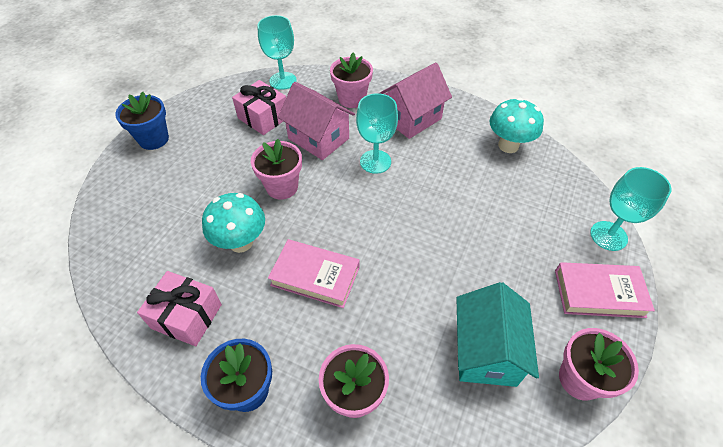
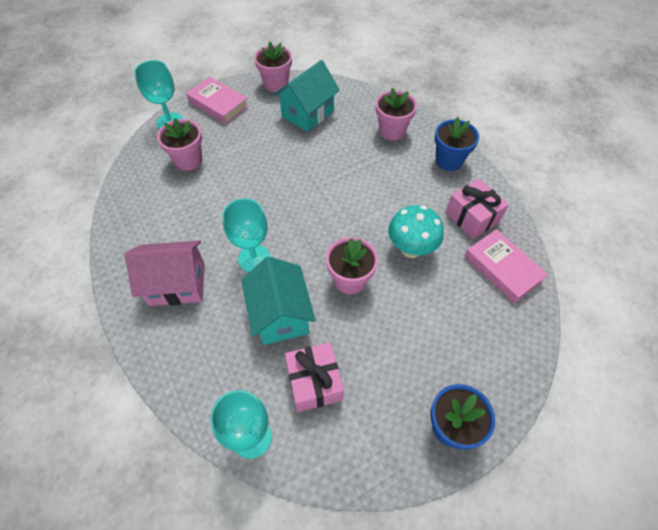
camera: 145 degrees left, 5 degrees up
(315, 276) = (371, 196): pink book -> pink book (502, 268)
(318, 138) = (280, 315): pink house -> turquoise house
(352, 99) = (204, 349): pink flower pot -> pink flower pot (188, 160)
(508, 145) = (139, 209): turquoise mushroom -> none

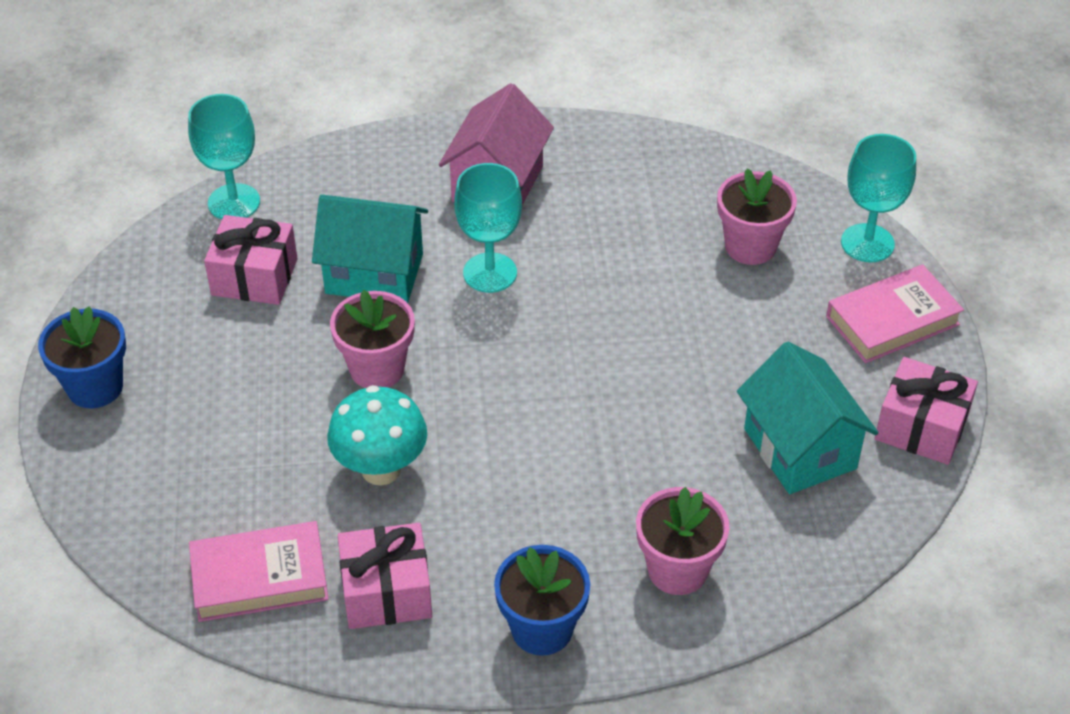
camera: 115 degrees right, 10 degrees down
(276, 84) = (921, 427): pink flower pot -> pink gift

